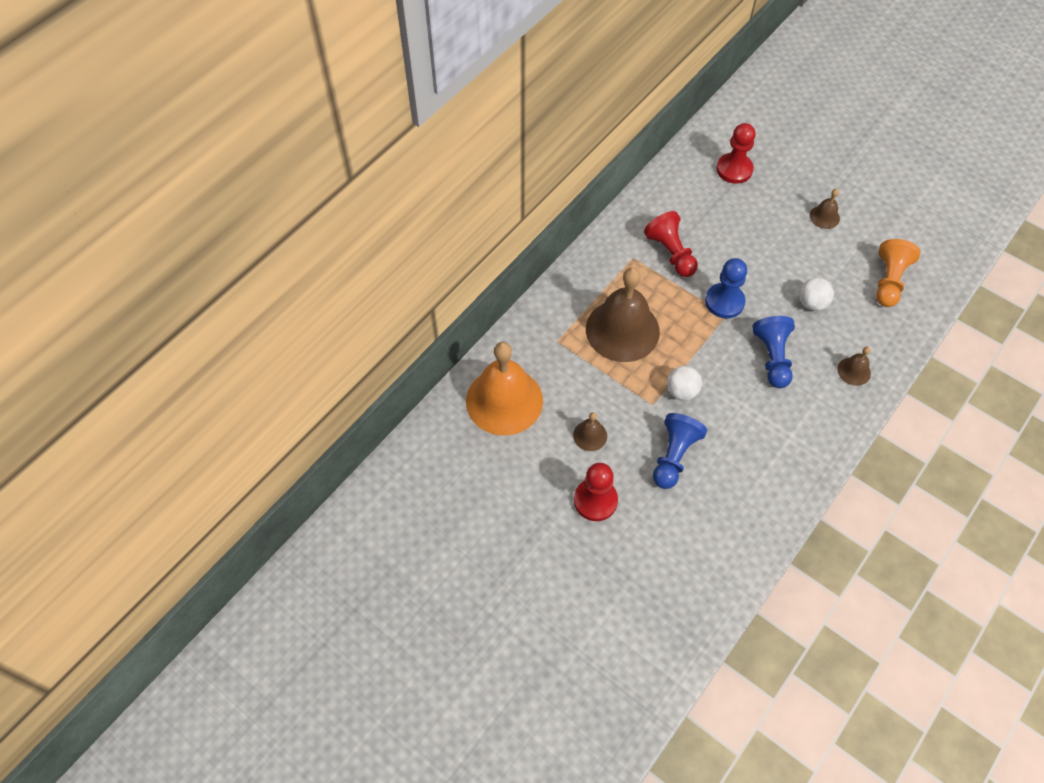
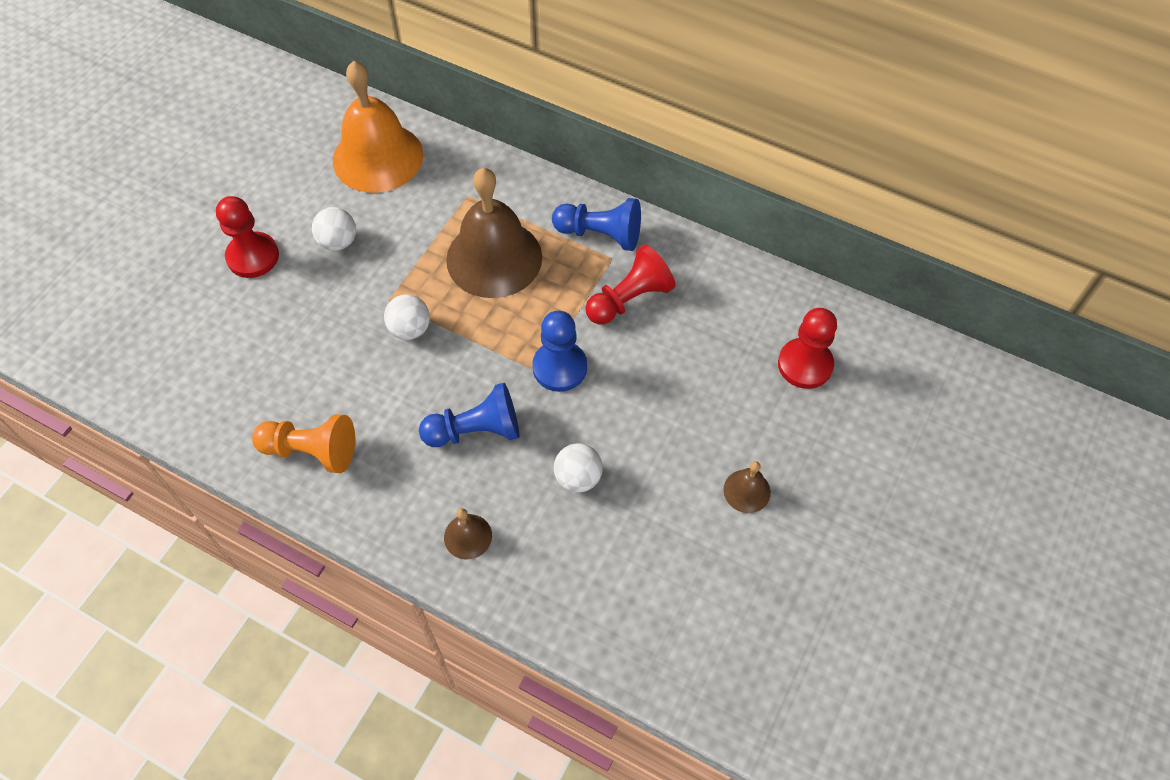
camera: 80 degrees right, 0 degrees up
(590, 435) = (338, 242): brown bell -> white ball
(674, 456) = (315, 328): blue pawn -> blue pawn (600, 234)
(889, 281) = (641, 586): orange pawn -> orange pawn (311, 451)

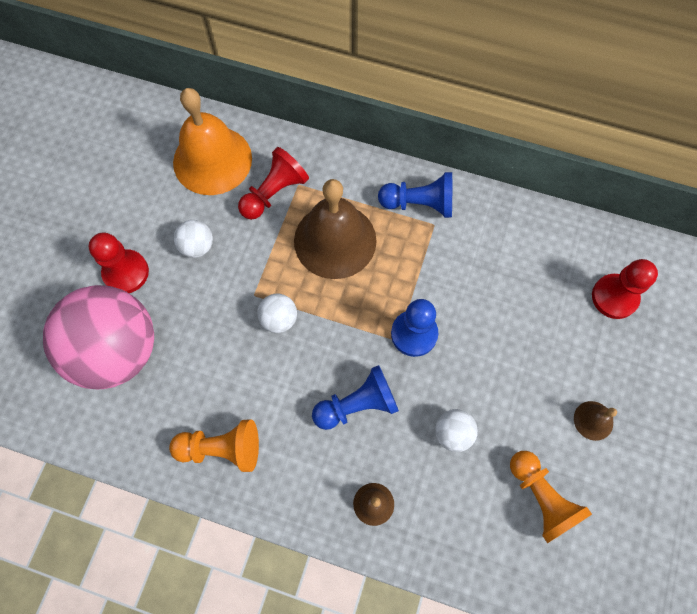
camera: 10 degrees left, 10 degrees up
(222, 333) = (117, 350): none -> pink ball
(629, 299) = (457, 260): red pawn -> red pawn (274, 193)
(664, 562) = (541, 498): none -> orange pawn

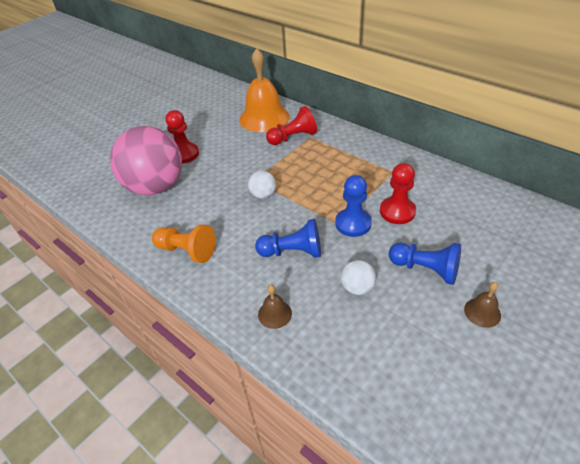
camera: 25 degrees right, 25 degrees down
(197, 246) = (232, 151): white ball -> none
(335, 240) = (320, 166): brown bell -> none
(419, 204) = (387, 160): blue pawn -> blue pawn (425, 269)
(541, 498) = (416, 352): orange pawn -> none
(614, 297) = (524, 239): red pawn -> red pawn (397, 211)

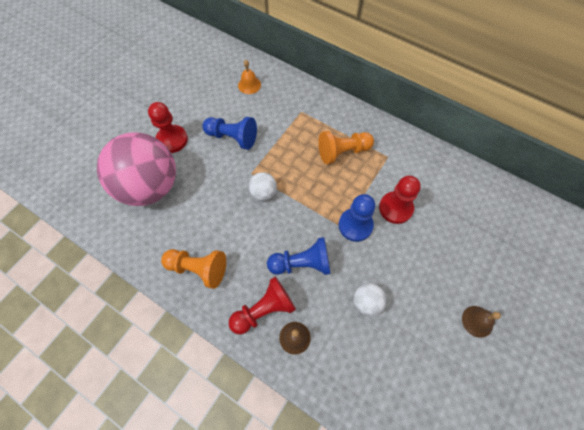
camera: 10 degrees left, 20 degrees up
(264, 118) = (249, 85): orange bell -> orange bell, size x0.43
(293, 137) = (283, 113): red pawn -> red pawn (264, 310)
(347, 167) = (343, 152): none -> orange pawn
(425, 269) = (426, 277): blue pawn -> blue pawn (232, 137)

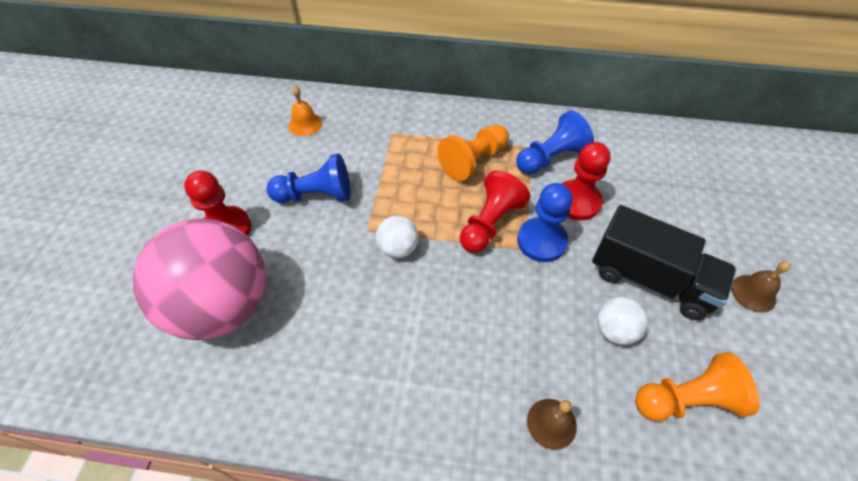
camera: 25 degrees left, 10 degrees down
(198, 269) = (358, 391): orange pawn -> orange pawn (686, 399)
(264, 310) = (487, 405): red pawn -> red pawn (490, 223)
(302, 263) = (502, 318): blue pawn -> blue pawn (551, 158)
(411, 281) = (650, 279): none -> black truck

